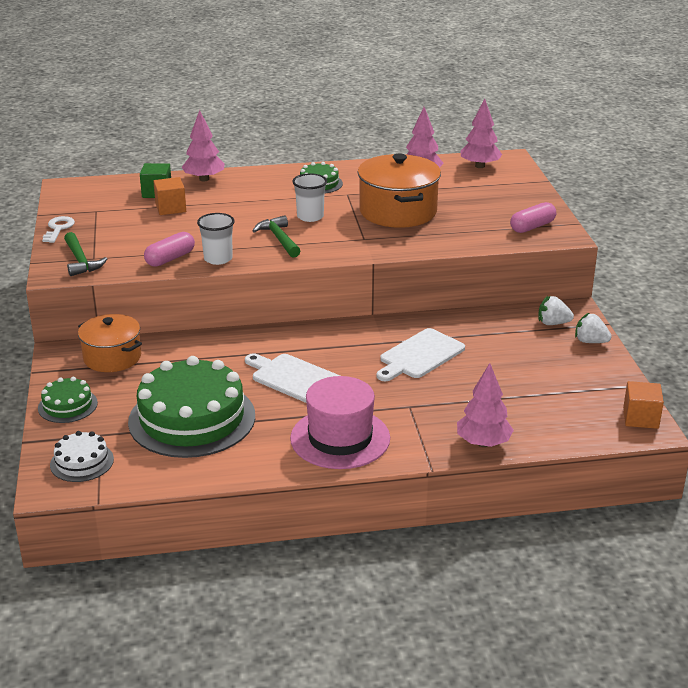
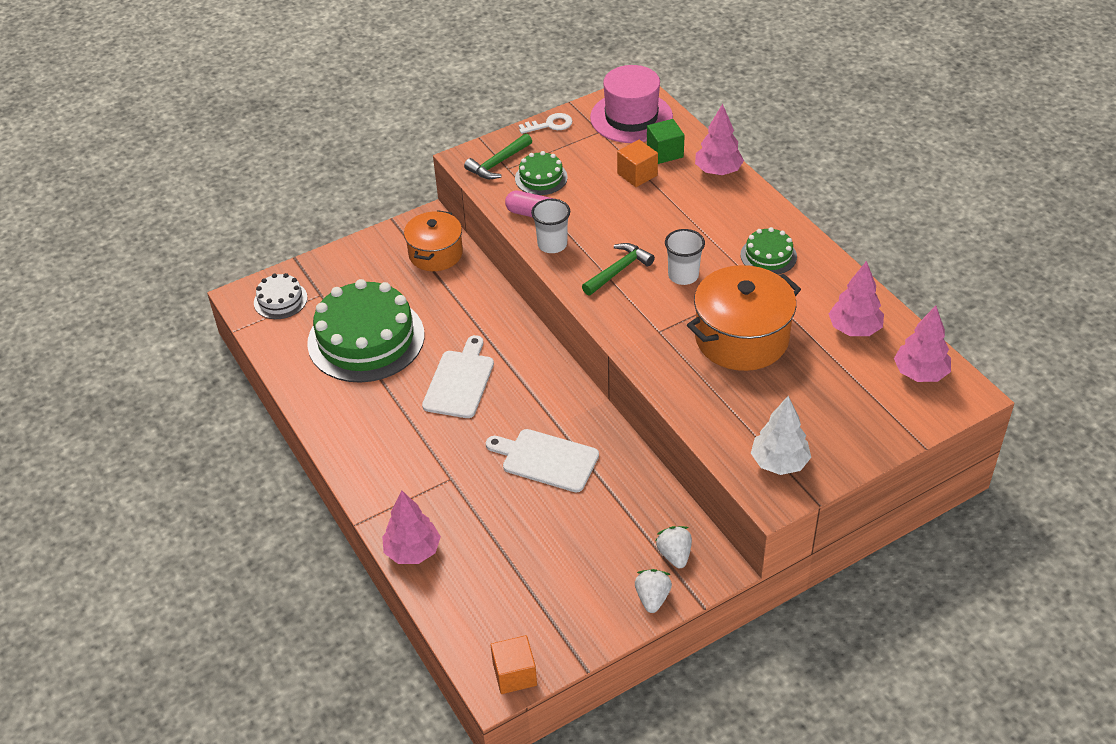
camera: 70 degrees right, 15 degrees up
(67, 405) = (352, 259): green cake -> green cake (541, 178)
(340, 438) = (377, 445): pink hat -> pink hat (631, 117)
(532, 227) = (779, 463): pink capsule -> white tree

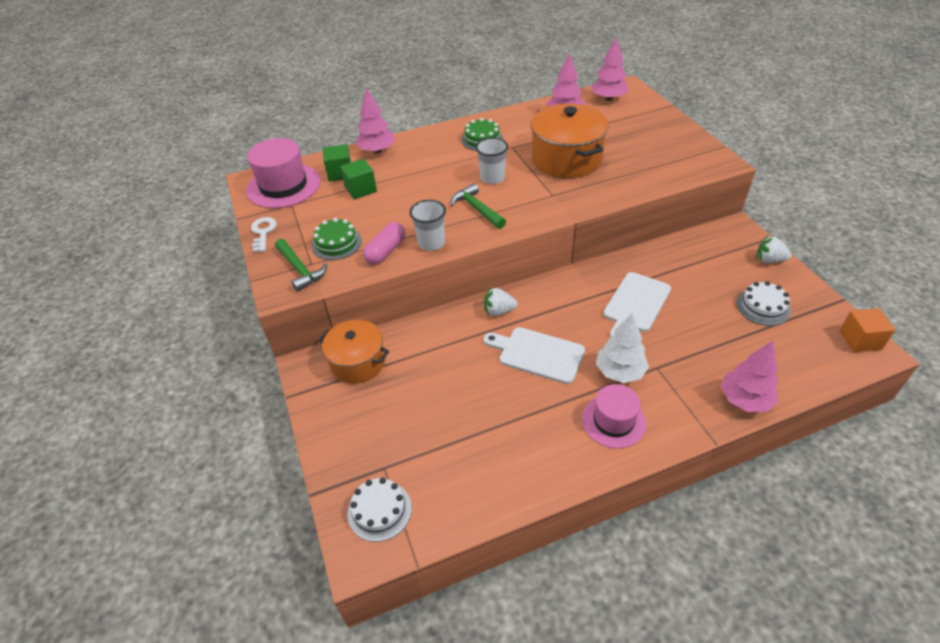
camera: 80 degrees left, 0 degrees up
(366, 339) = (465, 426): green cake -> none
(378, 444) = (613, 421): none -> pink hat
(559, 582) = (763, 307): none -> white cake
(637, 174) = (360, 189): orange cube -> green cube
(674, 555) = (727, 245): white strawberry -> white strawberry (498, 311)
(779, 463) = (689, 157): white tree -> white tree (619, 372)

